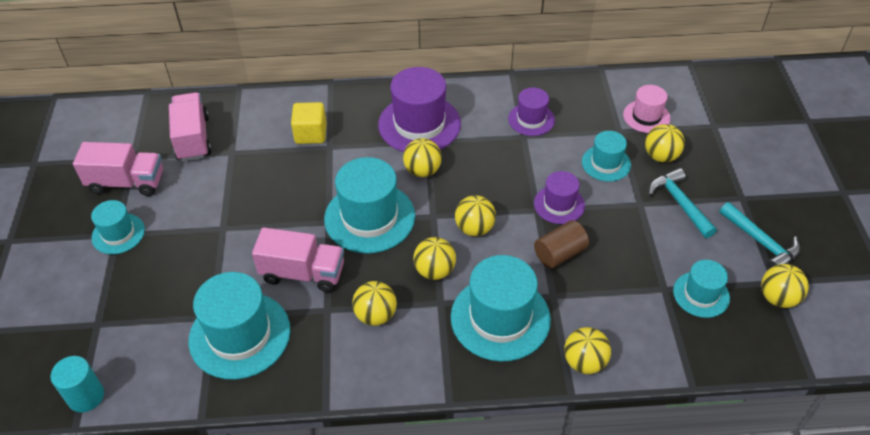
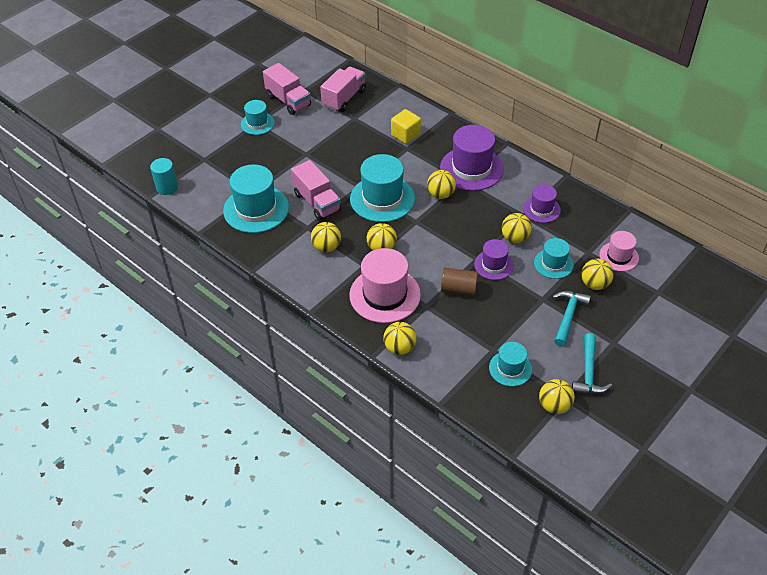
camera: 45 degrees right, 0 degrees up
(474, 228) = (429, 243): yellow ball -> yellow ball (515, 238)
(500, 318) = (385, 295): turquoise hat -> pink hat

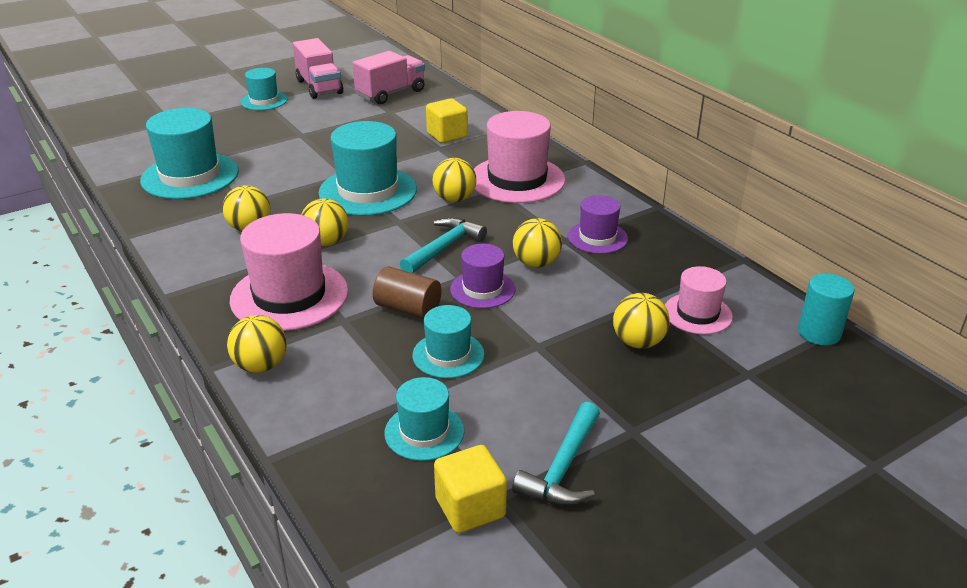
camera: 15 degrees right, 15 degrees down
(167, 187) = (99, 140): turquoise cylinder -> turquoise cylinder (819, 333)
(317, 202) = (276, 181): pink truck -> none
(471, 168) = (517, 179): purple hat -> pink hat
(553, 264) = (581, 304): turquoise hat -> turquoise hat (448, 355)
(554, 406) = (470, 508): yellow ball -> yellow cube
(568, 316) = (569, 377): turquoise hammer -> turquoise hammer (444, 248)

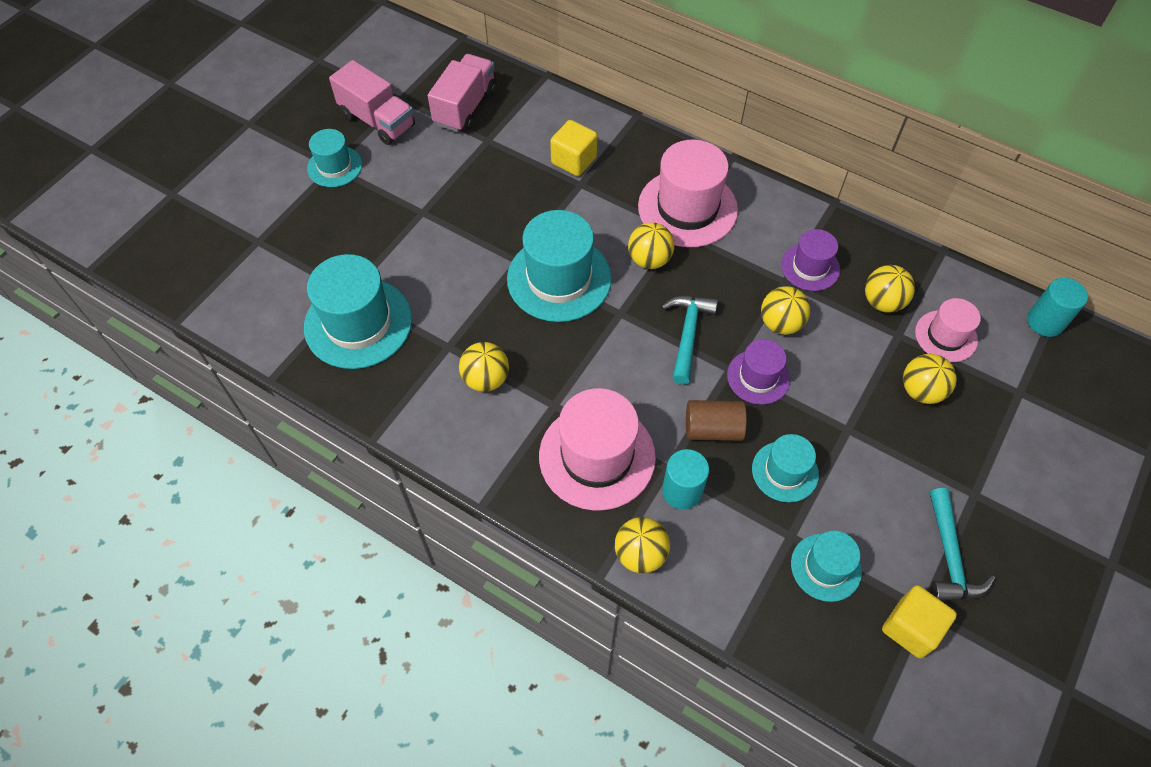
camera: 25 degrees left, 25 degrees up
(326, 242) = (575, 369): yellow ball -> yellow ball (882, 302)
(340, 338) = (682, 491): none -> turquoise cylinder

